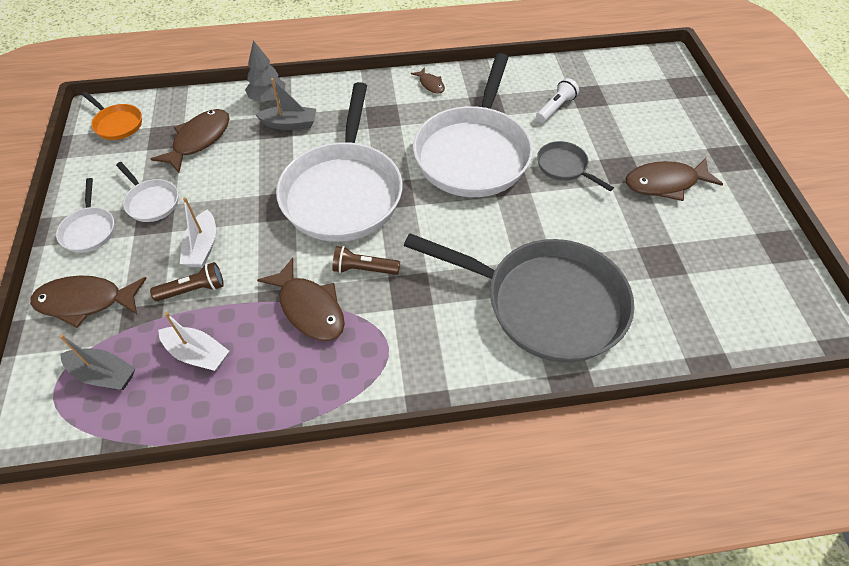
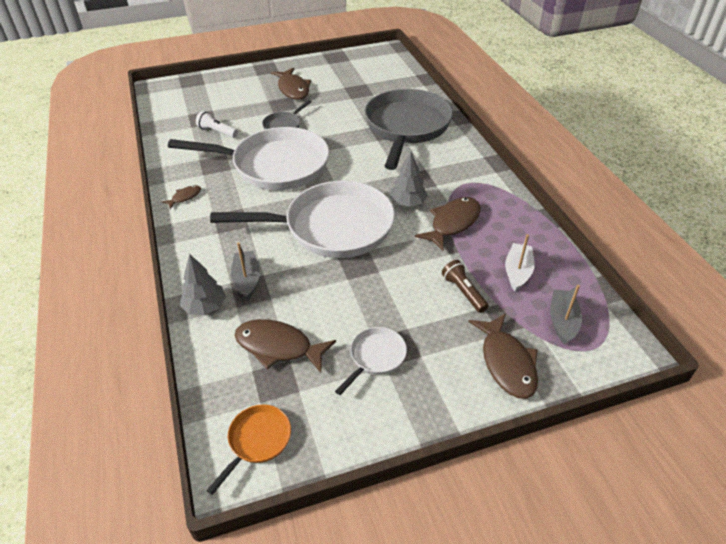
camera: 100 degrees left, 10 degrees down
(89, 230) = (426, 397): white pan -> none
(202, 247) = (418, 300): white boat -> none
(364, 269) = (407, 203): brown flashlight -> grey tree

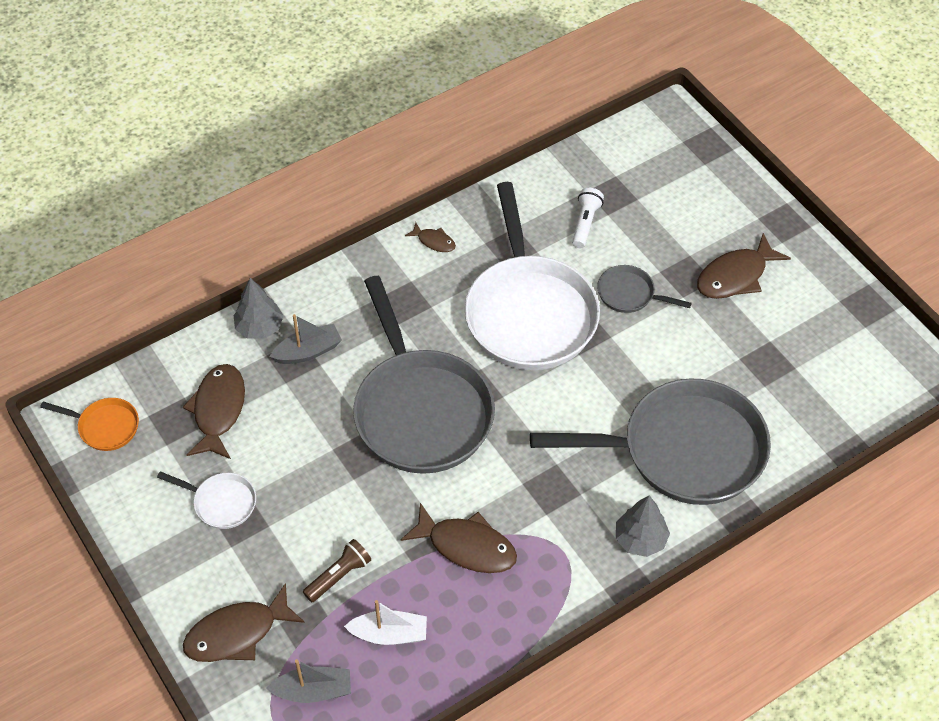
camera: 75 degrees right, 10 degrees up
(332, 227) = (420, 411): white pan -> grey pan
(407, 203) = (494, 485): grey tree -> grey tree (640, 539)

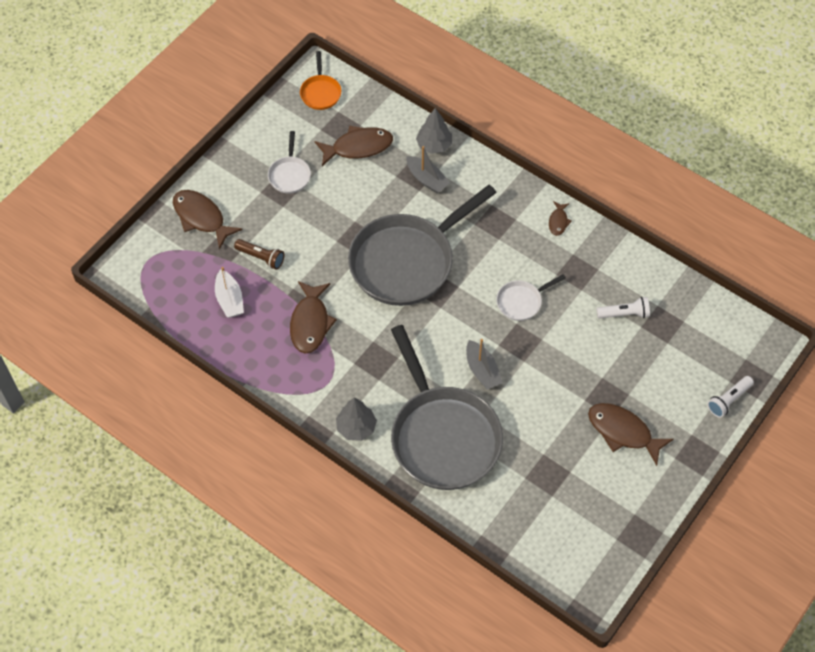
camera: 70 degrees right, 5 degrees up
(313, 691) = (176, 272): grey boat -> grey boat (482, 370)
(529, 313) = (521, 302): white pan -> white pan, size x0.43
(629, 294) = (570, 362): grey pan -> none
(727, 173) = (728, 400): none -> white flashlight

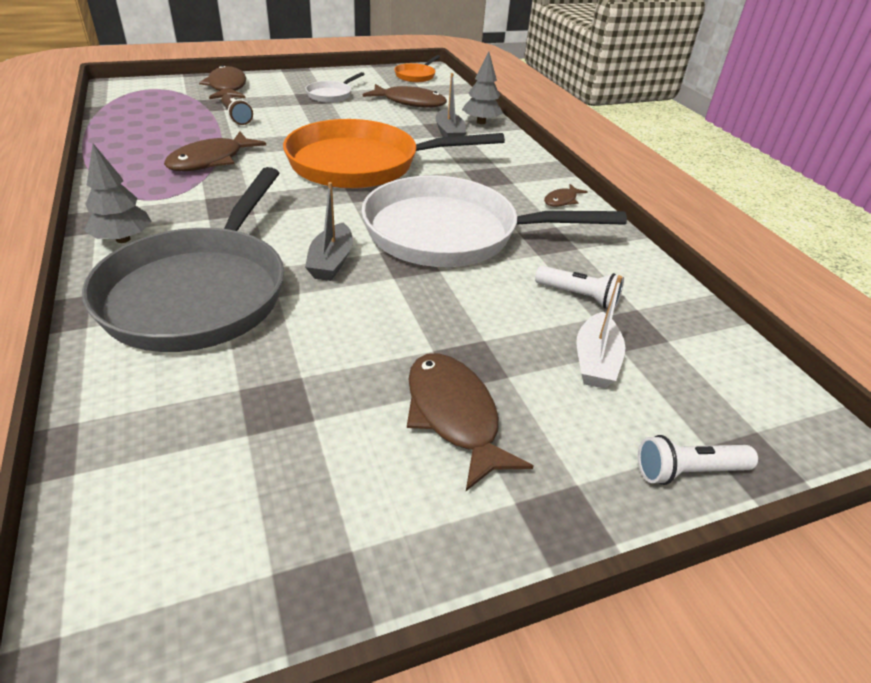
camera: 30 degrees right, 20 degrees down
(229, 300) = (170, 125): white boat -> white boat (595, 361)
(407, 261) = (362, 164): grey pan -> orange pan
(521, 302) = (450, 233): white pan -> white pan, size x2.32

